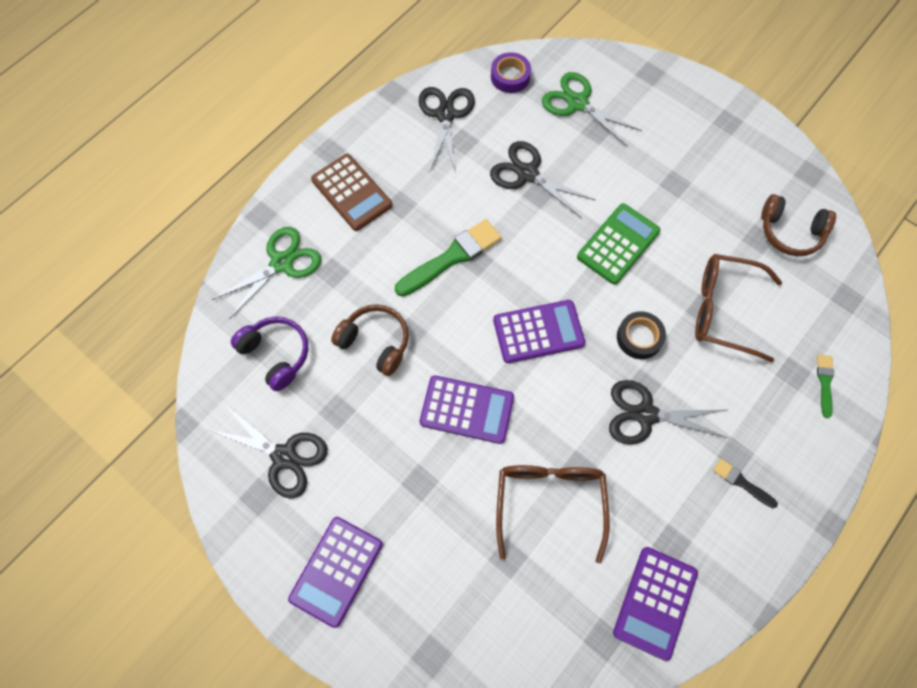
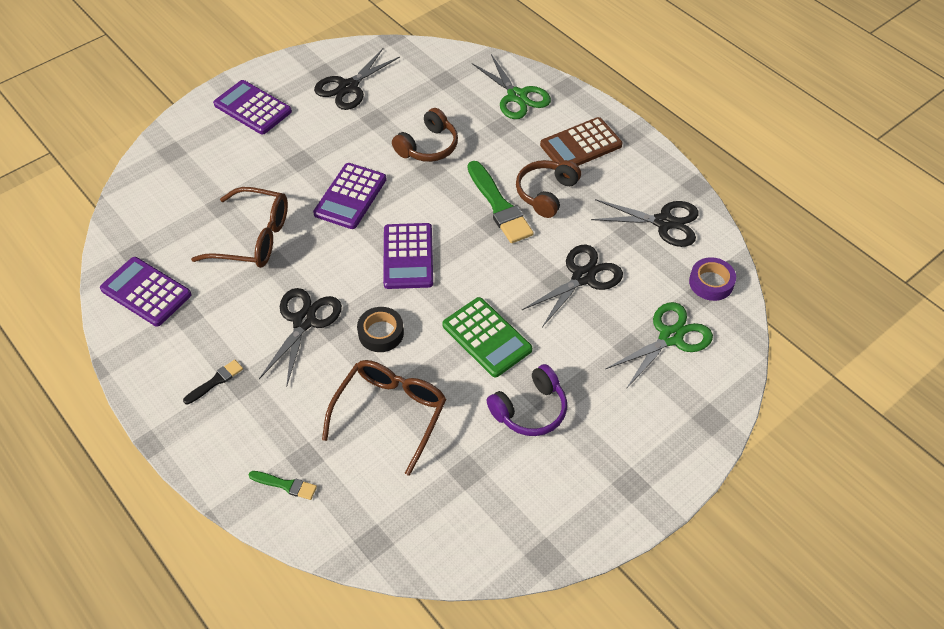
camera: 100 degrees right, 15 degrees down
(276, 354) = (434, 88): purple headphones -> purple headphones (530, 410)
(790, 232) = (468, 507): brown headphones -> brown headphones (546, 193)

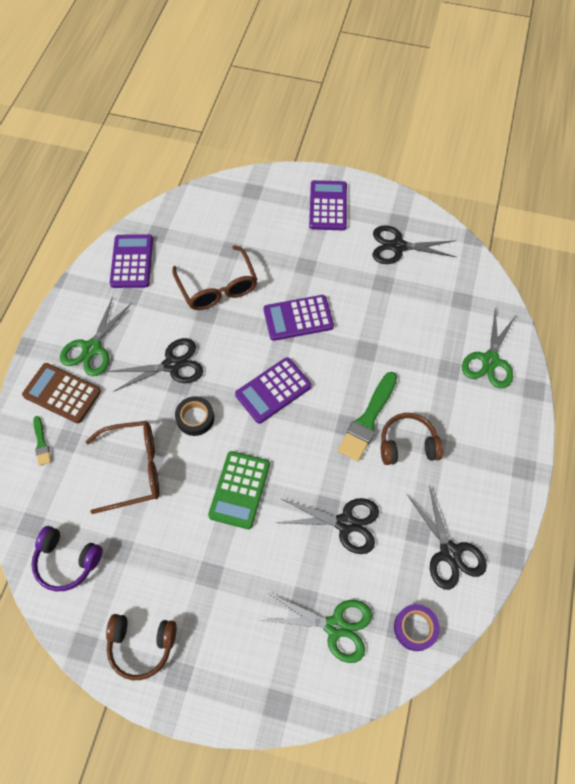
camera: 55 degrees right, 10 degrees up
(215, 381) = (92, 348): black brush -> green scissors
(428, 146) = (385, 334): brown headphones -> brown headphones (141, 645)
(530, 410) = (197, 560): purple headphones -> purple headphones (67, 561)
(580, 145) = (479, 439): brown calculator -> brown calculator (62, 393)

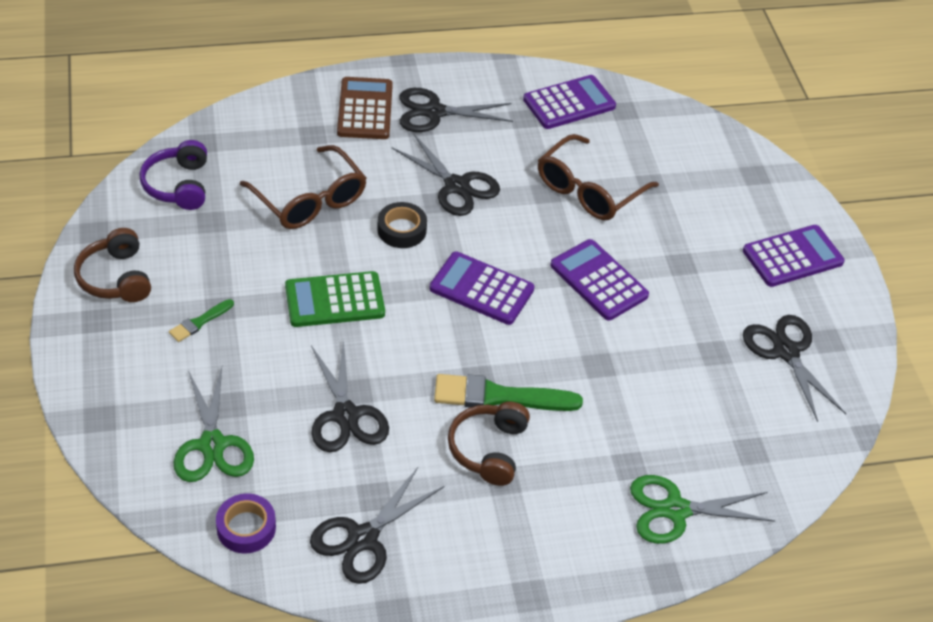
camera: 60 degrees right, 15 degrees down
(41, 443) = (298, 116): green brush -> green brush (199, 322)
(92, 348) = (434, 112): green scissors -> black scissors
(407, 445) = (488, 449): brown headphones -> brown headphones turned 135 degrees counterclockwise

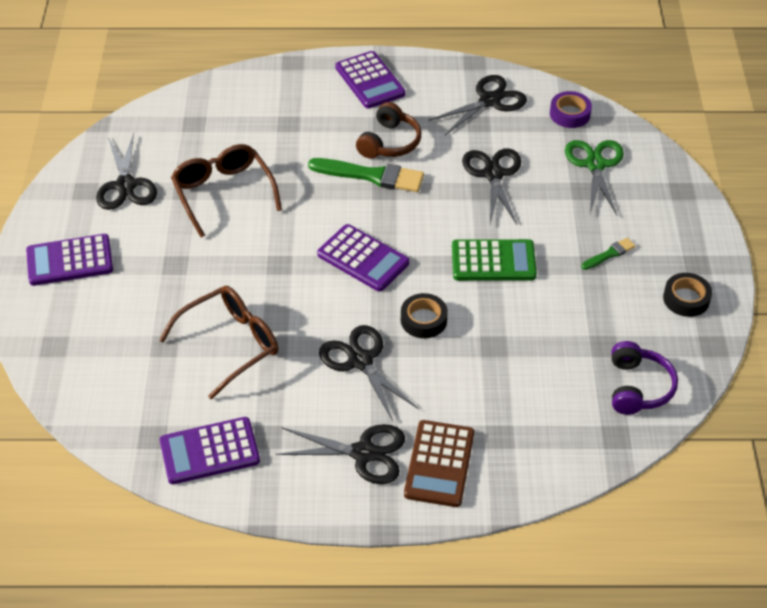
camera: 165 degrees left, 0 degrees up
(116, 278) = (686, 299): brown headphones -> black tape
(310, 200) = (508, 359): brown glasses -> brown glasses (223, 193)
(599, 280) = (256, 256): purple calculator -> purple calculator (370, 81)
(676, 510) = (267, 95): green scissors -> none

